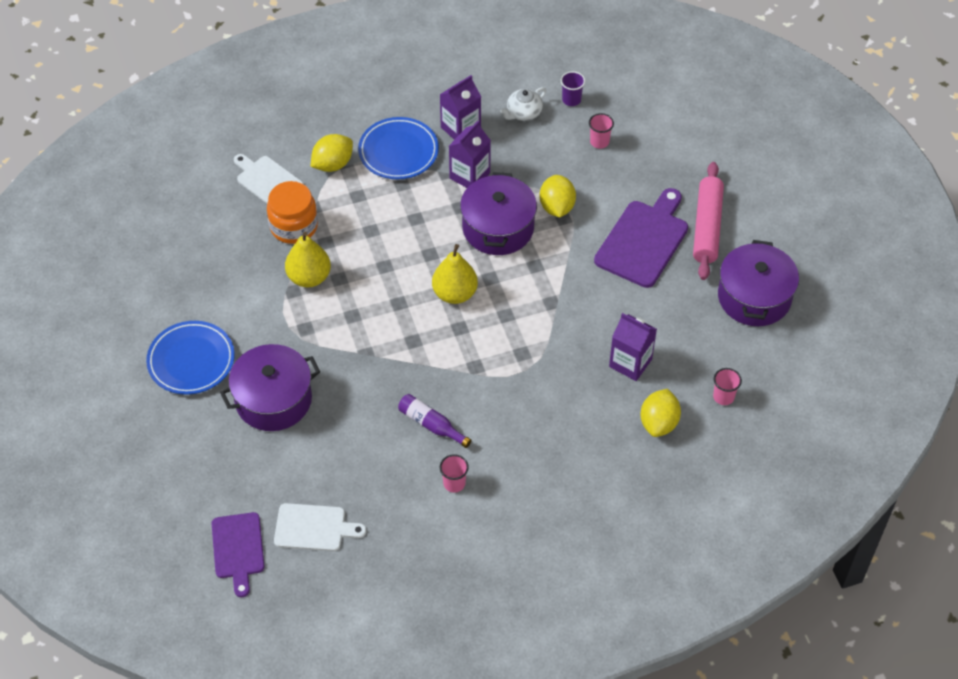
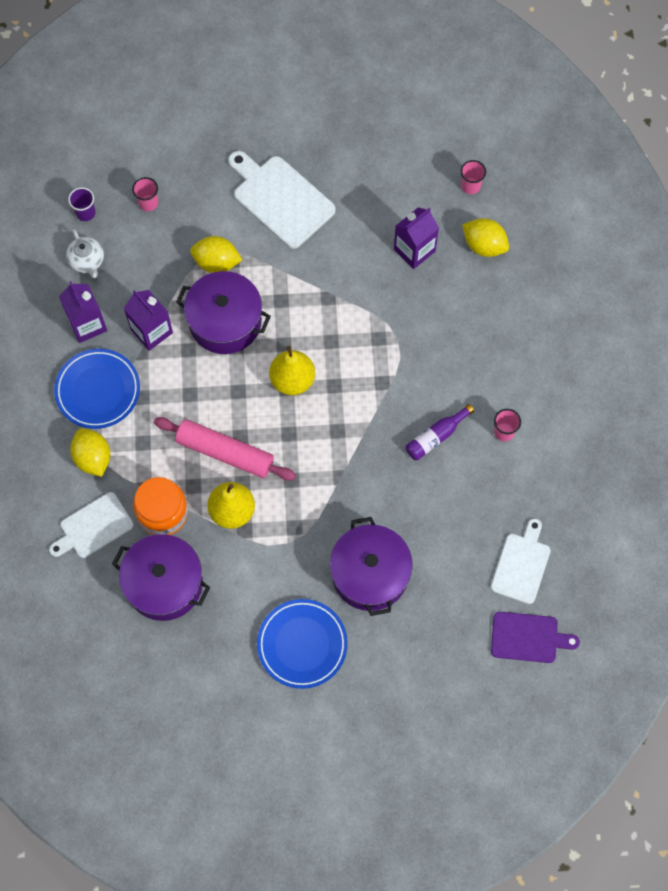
camera: 75 degrees left, 15 degrees up
(643, 240) = (280, 199): purple cutting board -> white cutting board
(707, 227) = (281, 141): pink rolling pin -> pink rolling pin (225, 452)
(754, 297) = (372, 128): purple pot -> purple pot (164, 583)

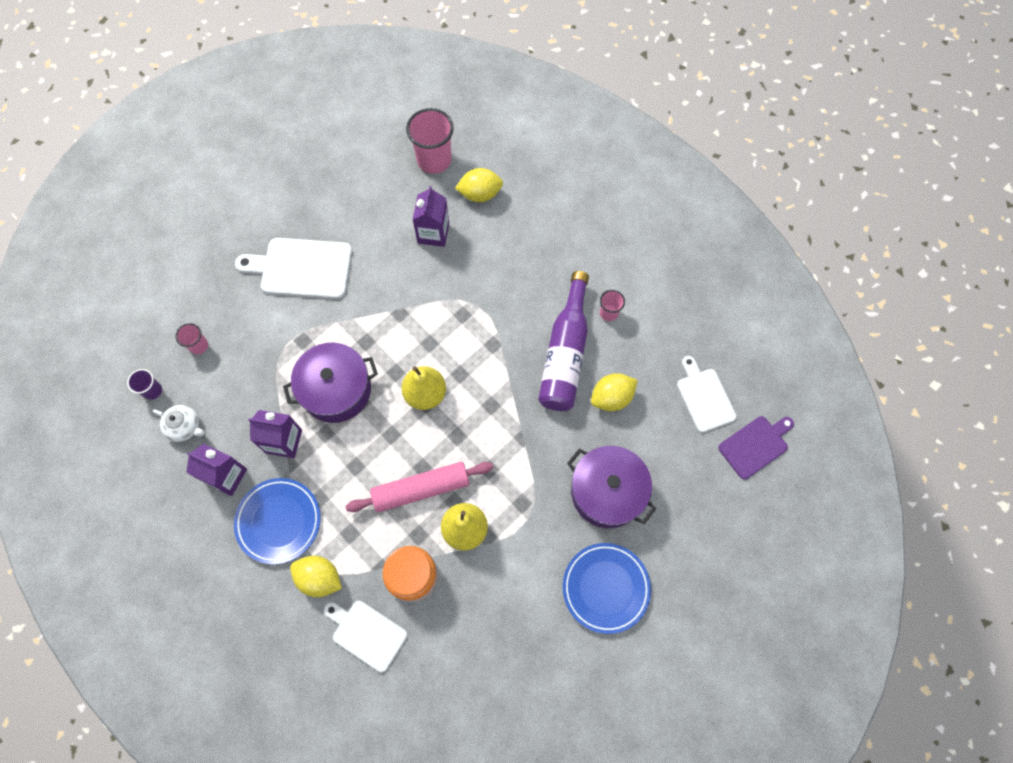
camera: 40 degrees left, 0 degrees up
(93, 527) = (366, 633): white cutting board -> white cutting board turned 105 degrees clockwise
(164, 583) = (461, 631): purple pot -> none
(217, 263) = (292, 351): yellow lemon -> yellow lemon (611, 397)
(436, 437) = (565, 353): purple bottle -> purple bottle, size x1.95
(470, 186) = (434, 160): pink cup -> pink cup, size x1.95

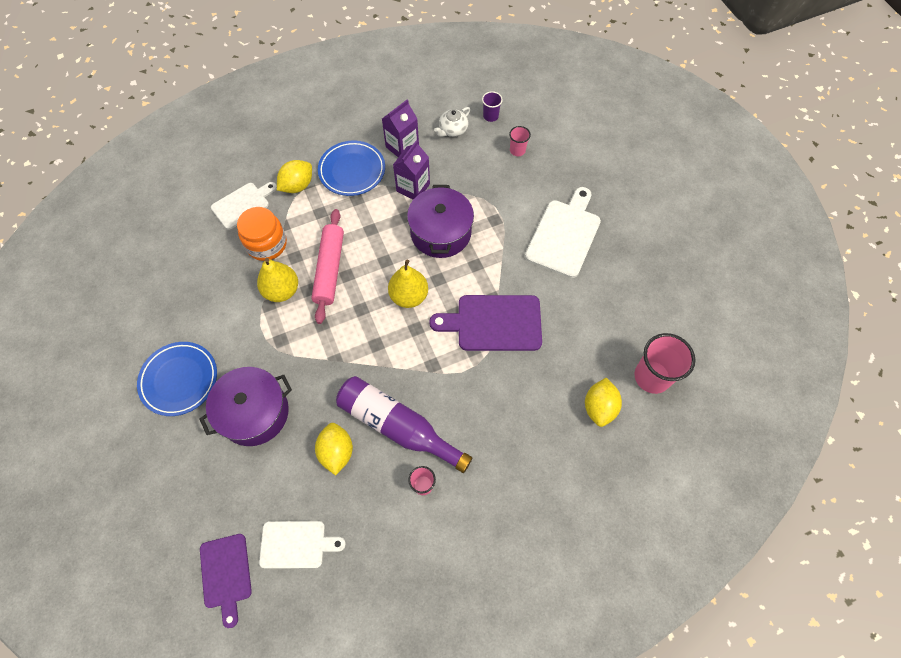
camera: 110 degrees right, 5 degrees down
(427, 304) = (494, 323): none -> purple cutting board
(433, 233) = (567, 350): purple carton -> none

